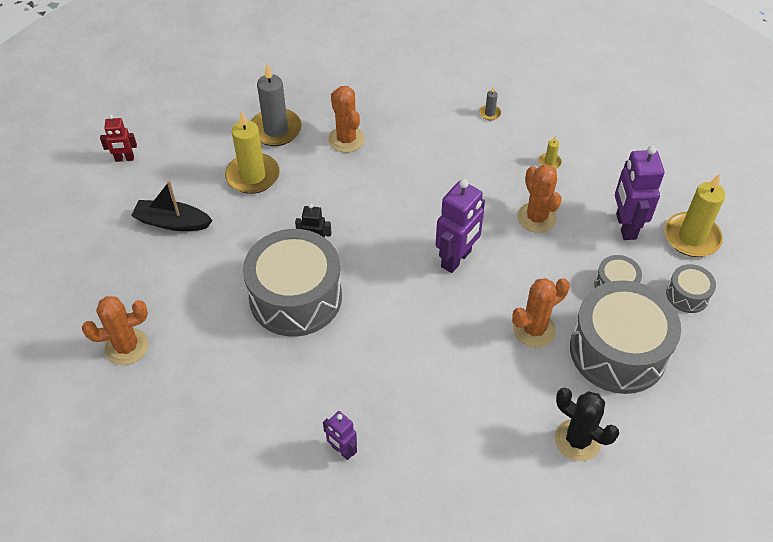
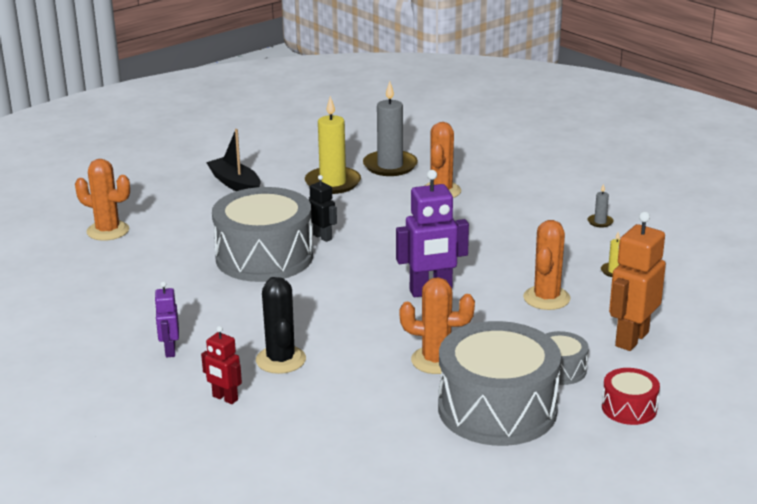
camera: 40 degrees right, 25 degrees down
(124, 159) = (252, 141): red robot -> red robot (225, 398)
(577, 440) = (370, 441): black cactus -> black cactus (280, 360)
(625, 226) = (631, 339): purple robot -> orange robot
(687, 295) = (629, 408): grey drum -> red drum
(691, 237) = (695, 375): yellow candle -> none

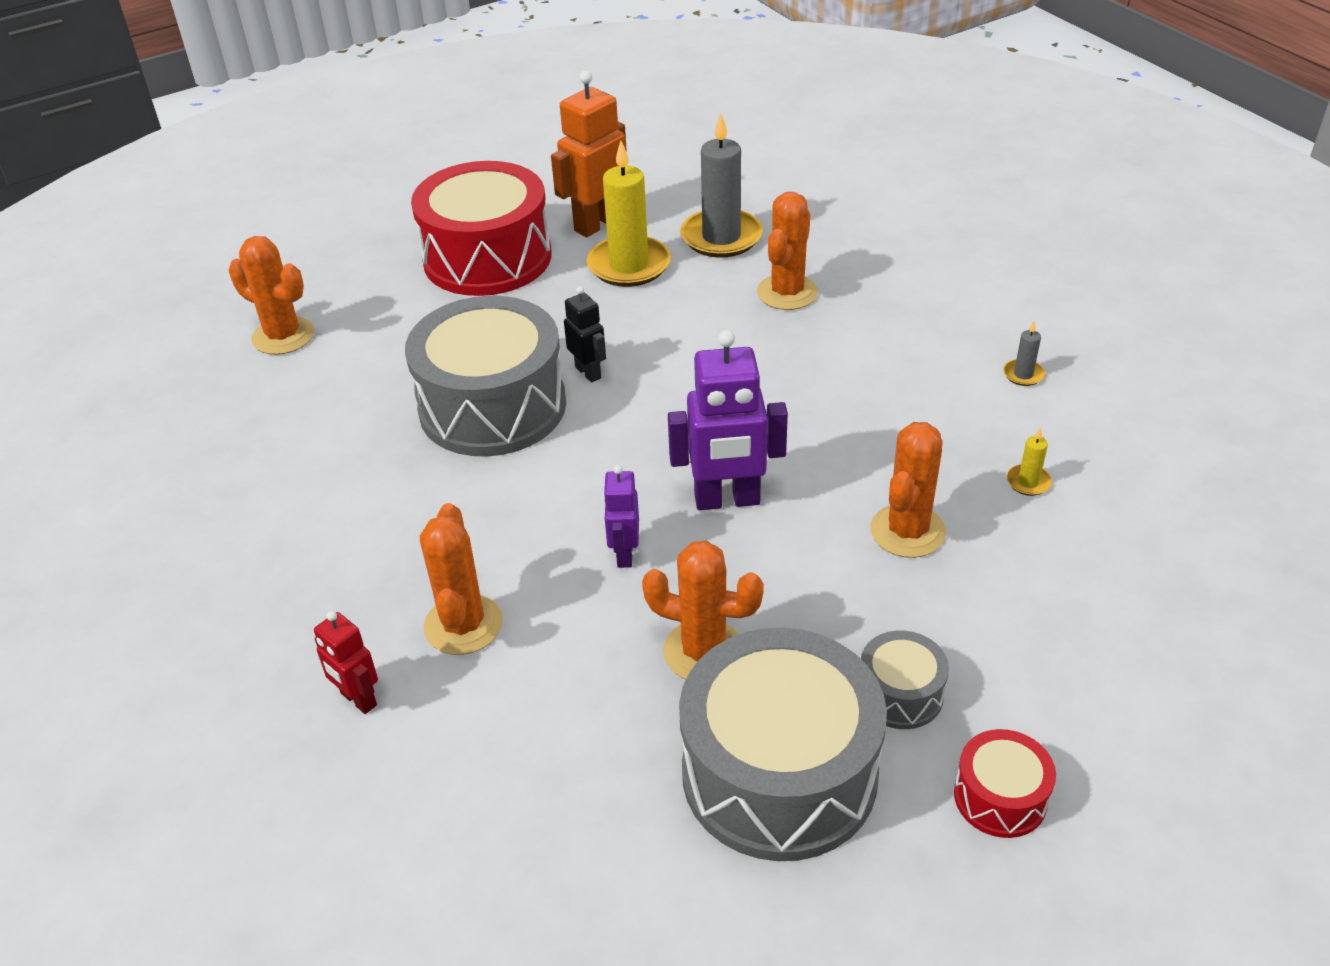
camera: 10 degrees right, 15 degrees up
(170, 350) = (304, 588): purple robot -> purple robot (624, 554)
(235, 184) = (487, 258): black boat -> red drum
(280, 360) = (463, 625): black cactus -> orange cactus
(631, 339) = (1031, 636): orange robot -> orange robot (597, 224)

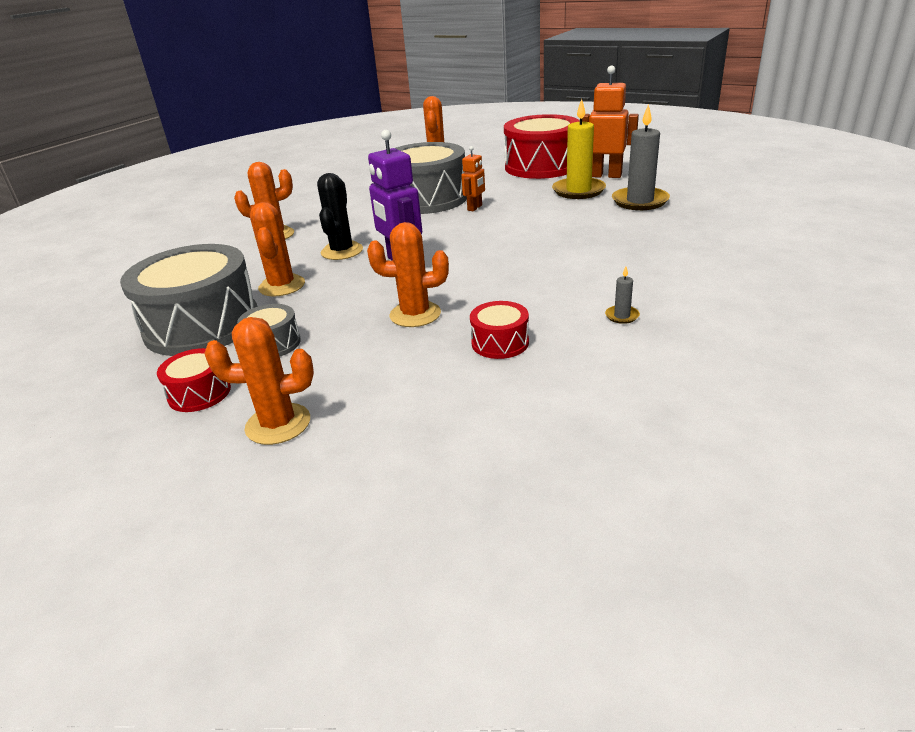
camera: 65 degrees right, 10 degrees down
(358, 699) = (222, 231): red robot -> none
(588, 372) = (475, 208): black robot -> orange robot
(624, 554) = (342, 251): purple robot -> black cactus
(787, 292) = (610, 229): orange cactus -> orange cactus (278, 424)
(1028, 482) = (500, 343): yellow candle -> red drum

